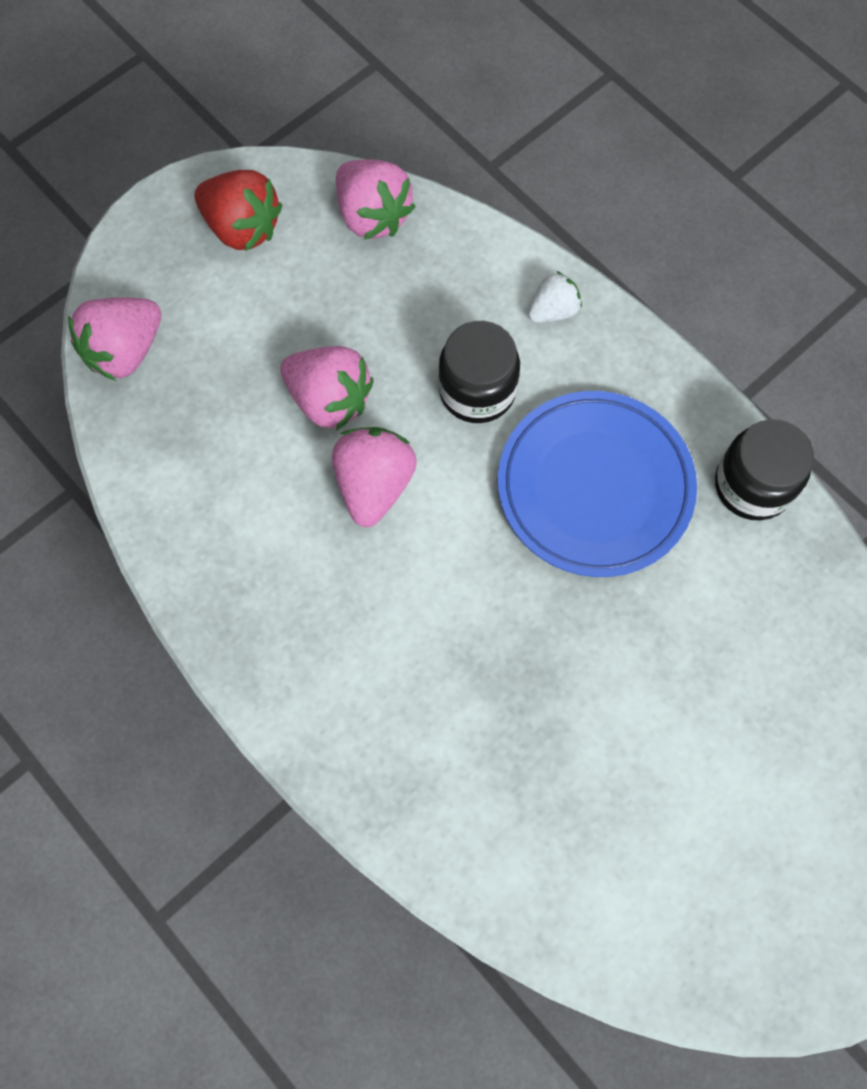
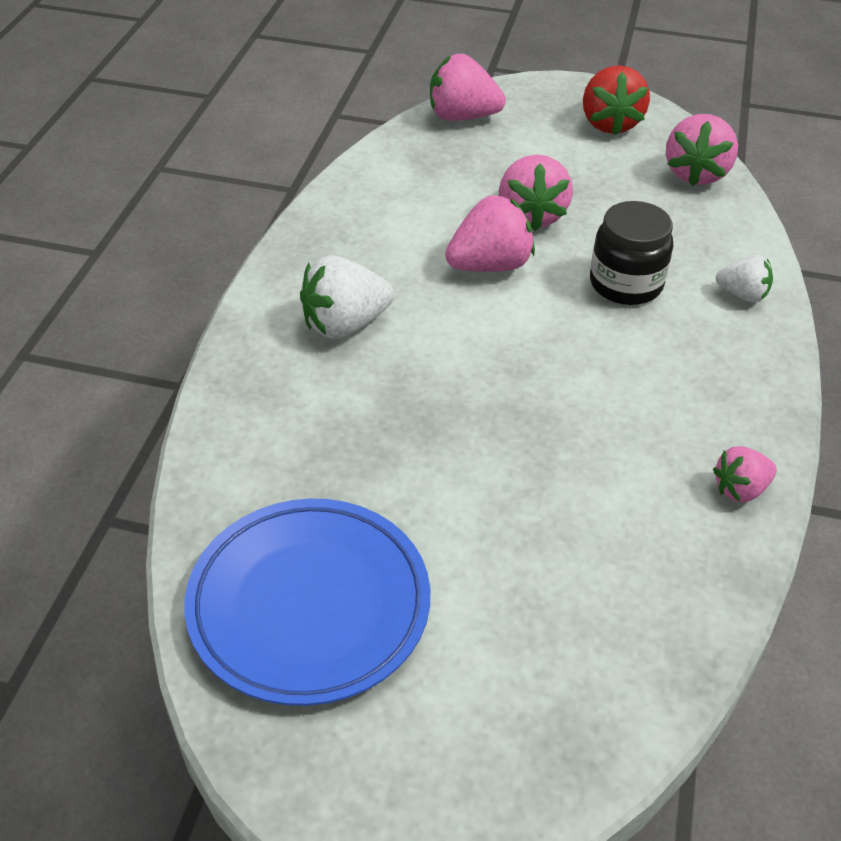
camera: 55 degrees right, 25 degrees down
(367, 664) = (345, 324): none -> white strawberry
(594, 487) = (622, 386): blue plate -> blue plate (309, 605)
(752, 485) = (740, 489): black jar -> pink strawberry

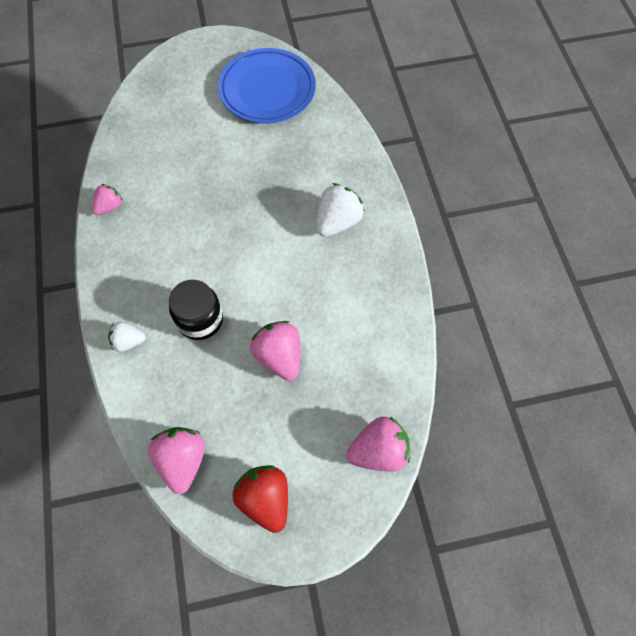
camera: 155 degrees right, 20 degrees up
(490, 265) = (284, 299): pink strawberry -> none

